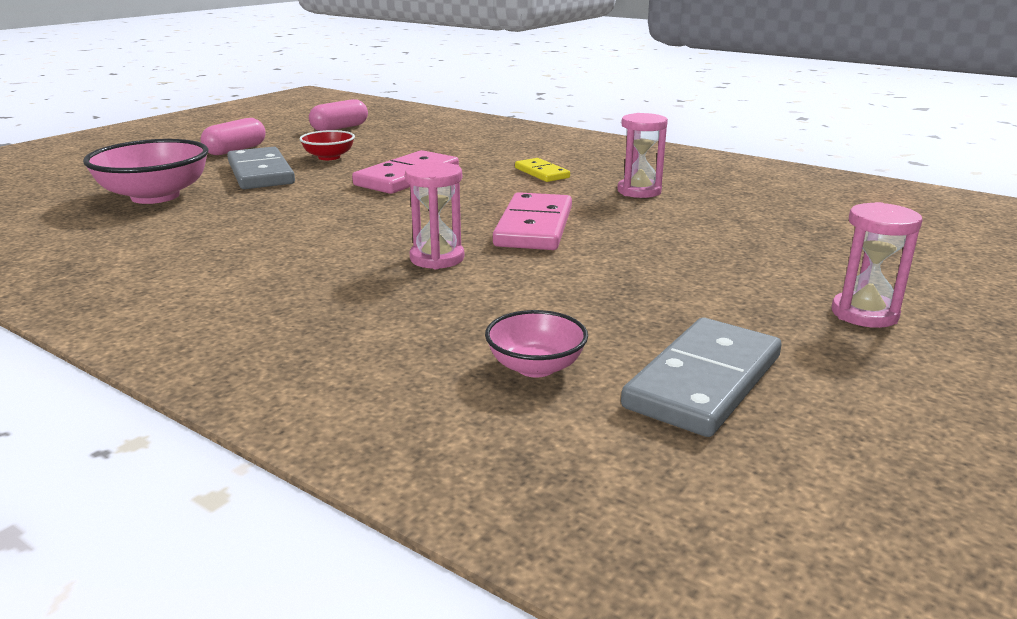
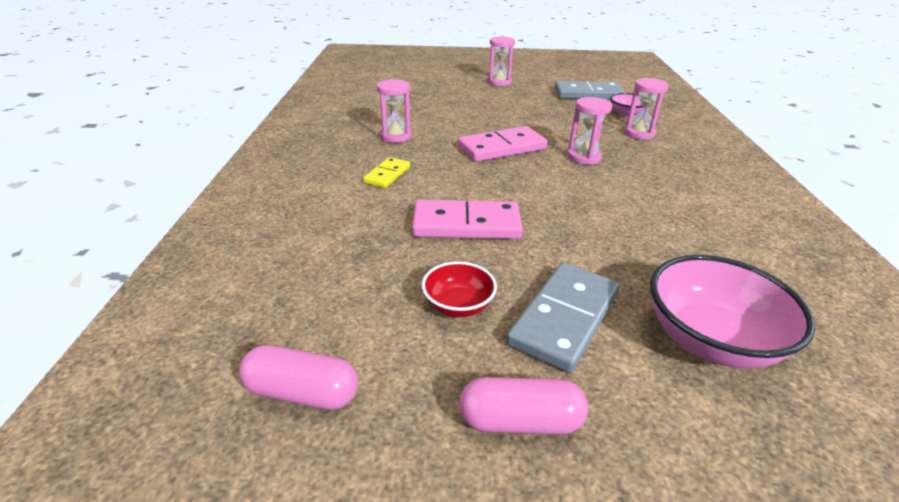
camera: 125 degrees left, 10 degrees up
(442, 332) = (639, 133): none -> pink hourglass

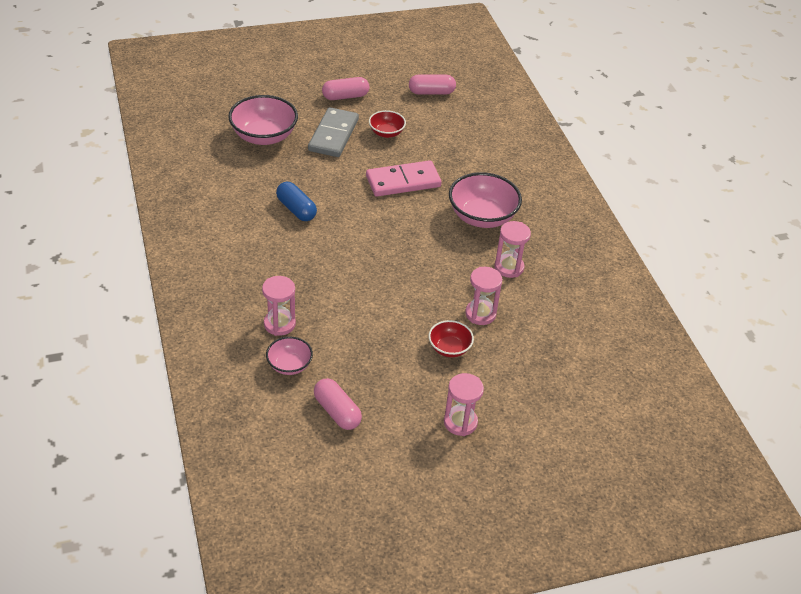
camera: 160 degrees right, 10 degrees up
(387, 175) = (482, 217): yellow domino -> pink bowl
(488, 106) = (449, 348): none -> red bowl
(502, 148) = (408, 270): pink domino -> none
(583, 157) = (333, 270): pink hourglass -> pink hourglass (480, 314)
(588, 94) = (337, 412): grey domino -> pink capsule
(630, 214) = (296, 209): none -> blue capsule

